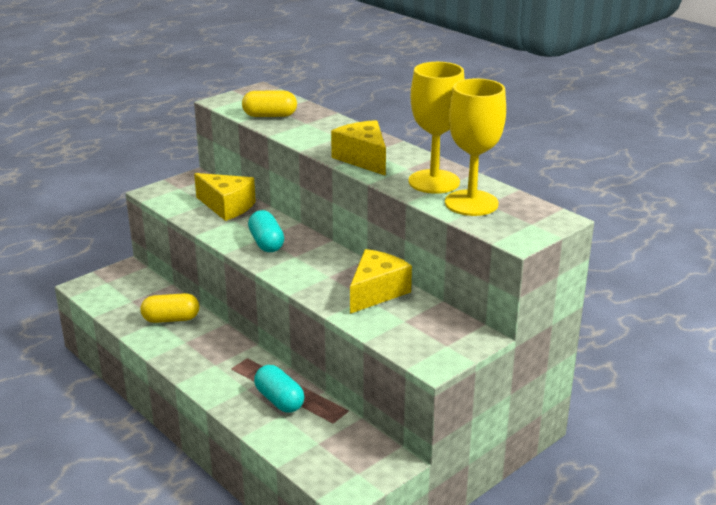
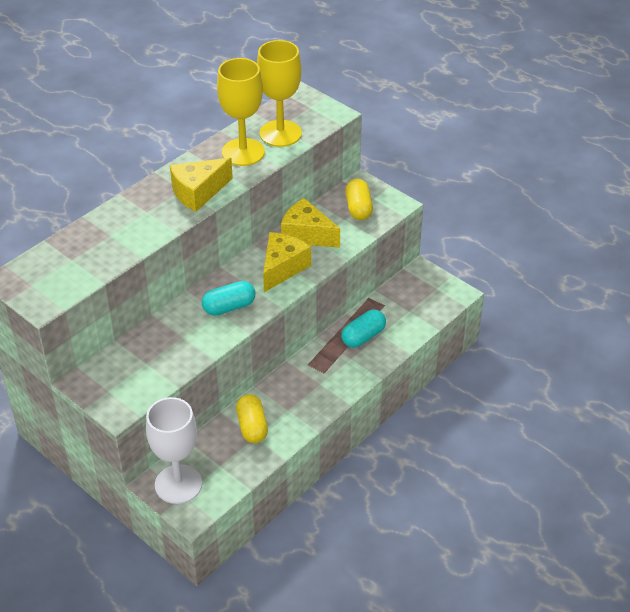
camera: 95 degrees left, 15 degrees up
(120, 279) = (178, 484): none -> white goblet
(227, 207) = (155, 345): yellow cheese -> yellow cheese (282, 268)
(270, 116) = (90, 262): yellow capsule -> yellow capsule (358, 208)

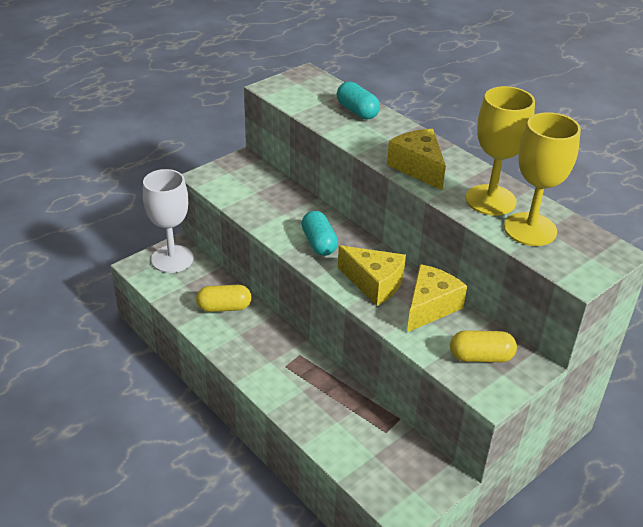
camera: 95 degrees right, 5 degrees down
(363, 337) = (334, 405): turquoise capsule -> turquoise capsule (357, 111)

